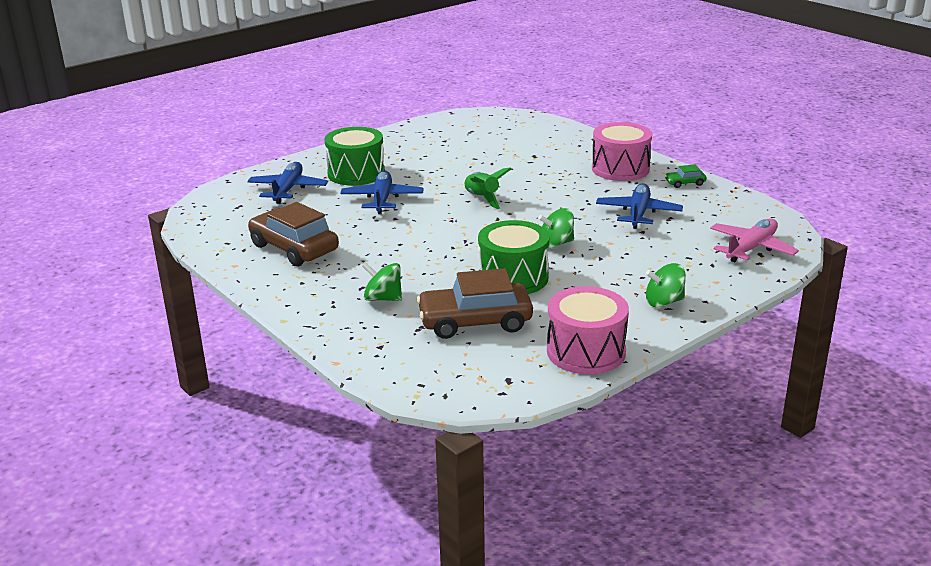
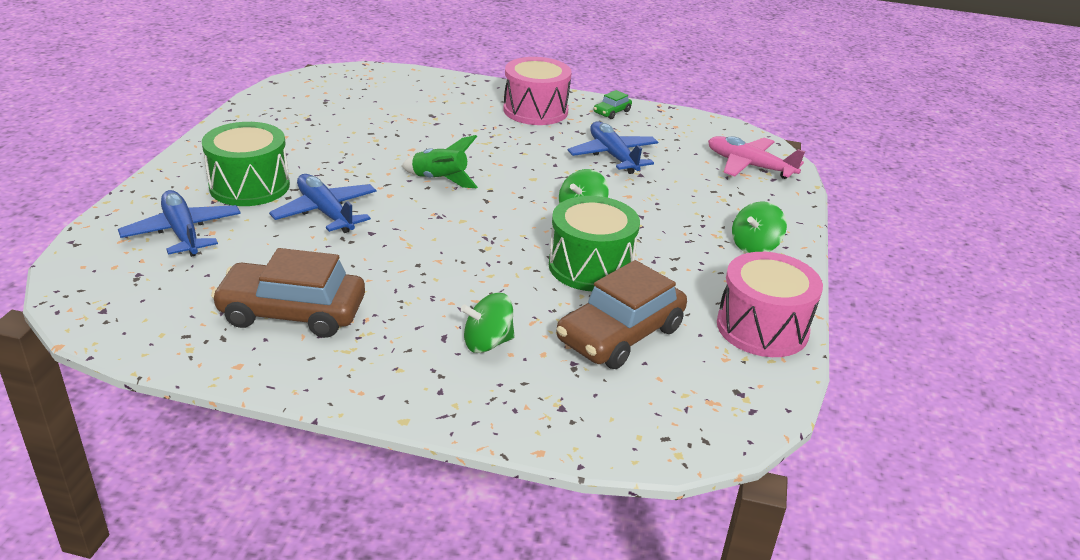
camera: 40 degrees left, 5 degrees up
(751, 248) = (749, 166): pink plane -> pink plane turned 60 degrees counterclockwise

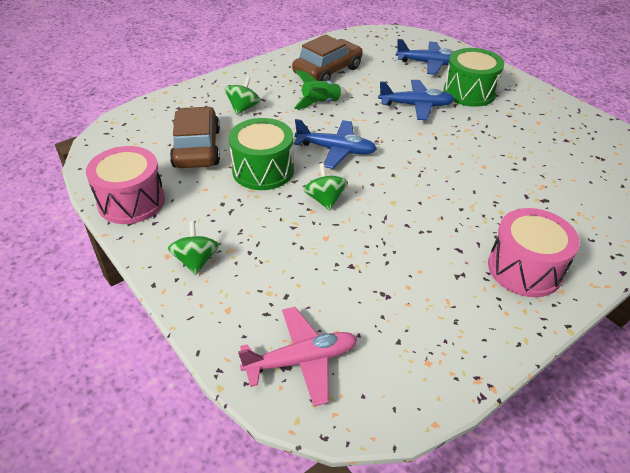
camera: 130 degrees right, 10 degrees up
(440, 180) = (424, 159): green rocket -> green rocket (320, 103)
(612, 112) = (492, 327): green car -> none
(613, 156) = (396, 268): blue plane -> blue plane (336, 150)

